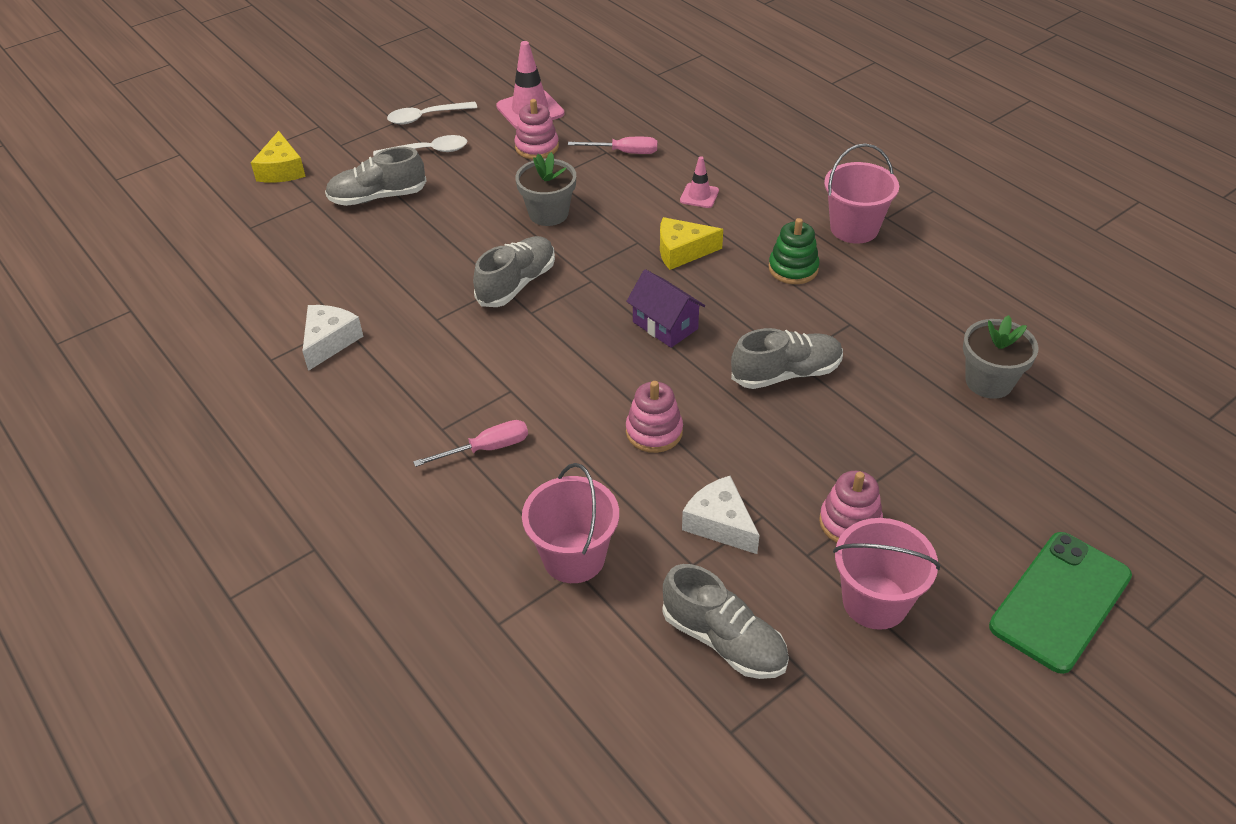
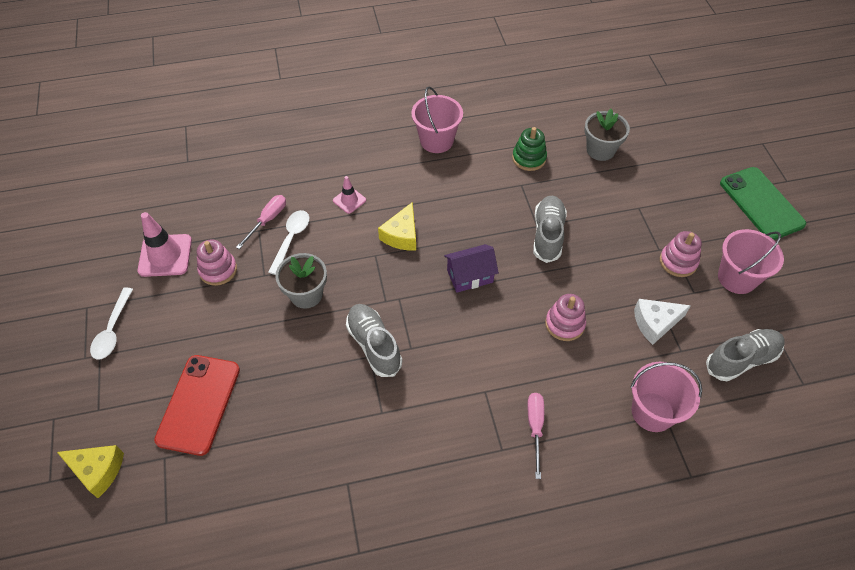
camera: 65 degrees left, 10 degrees up
(329, 342) = (363, 499): white cheese -> none
(378, 197) = (198, 404): grey shoe -> red phone
(428, 151) = (163, 346): white spoon -> white spoon (291, 239)
(793, 268) = (455, 187): green stacking toy -> green stacking toy (529, 158)

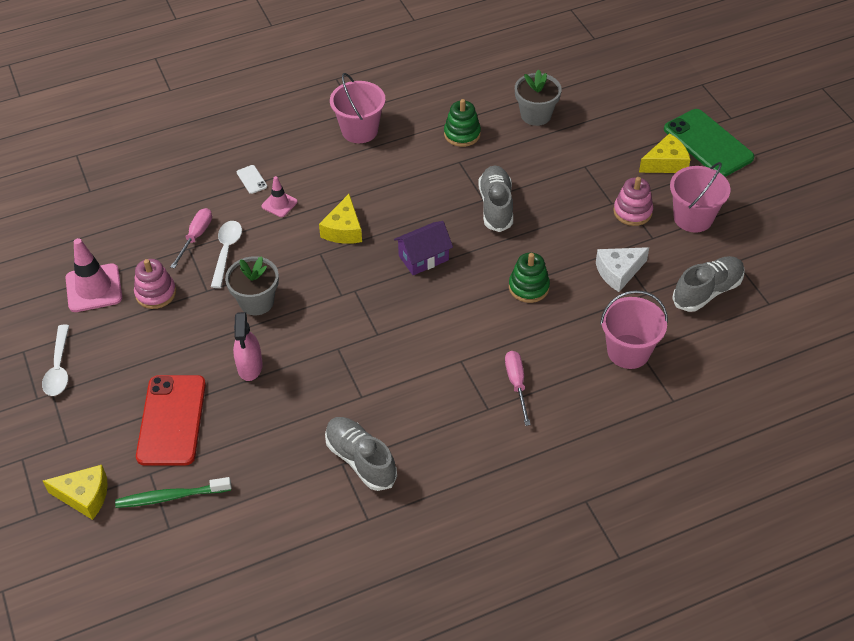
camera: 10 degrees left, 5 degrees down
(177, 488) = (171, 497): none -> green toothbrush
(284, 360) = (250, 366): none -> pink spray bottle
(330, 173) = (252, 179): none -> white phone
(374, 345) = (339, 337): grey shoe -> grey shoe (360, 460)
(564, 324) = (528, 287): pink stacking toy -> green stacking toy
(717, 217) = (666, 163): none -> yellow cheese

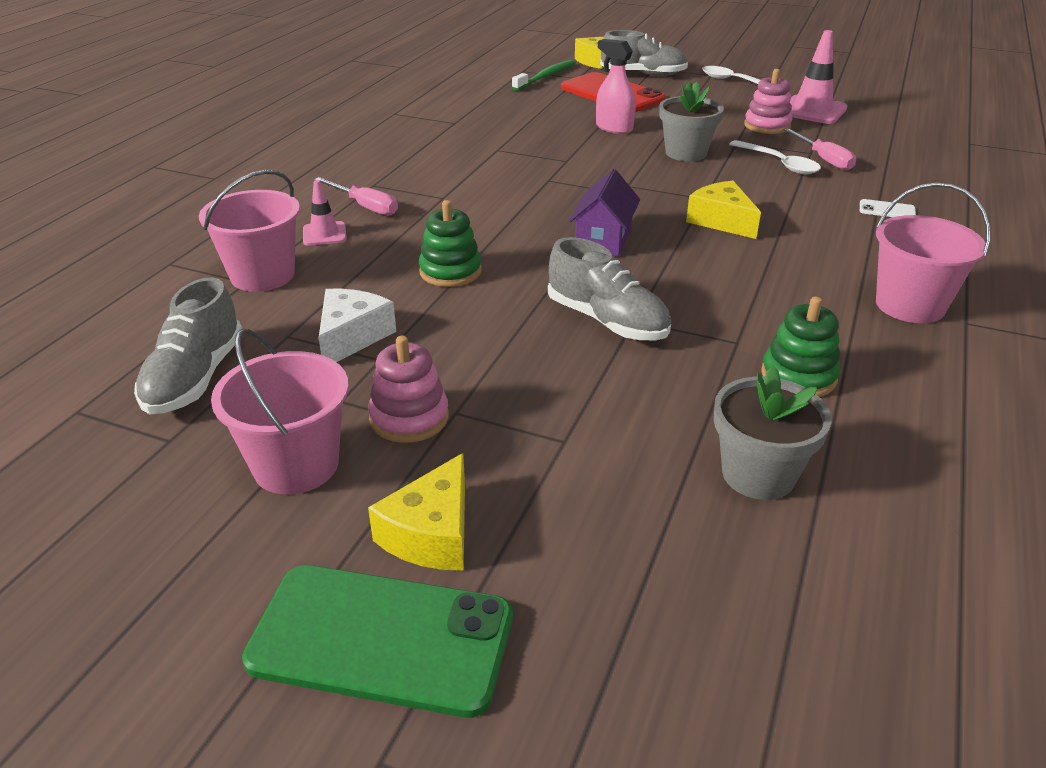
camera: 135 degrees right, 15 degrees down
(279, 204) = (819, 208): pink traffic cone -> pink traffic cone (324, 234)
(360, 460) = (443, 128): grey shoe -> grey shoe (643, 74)

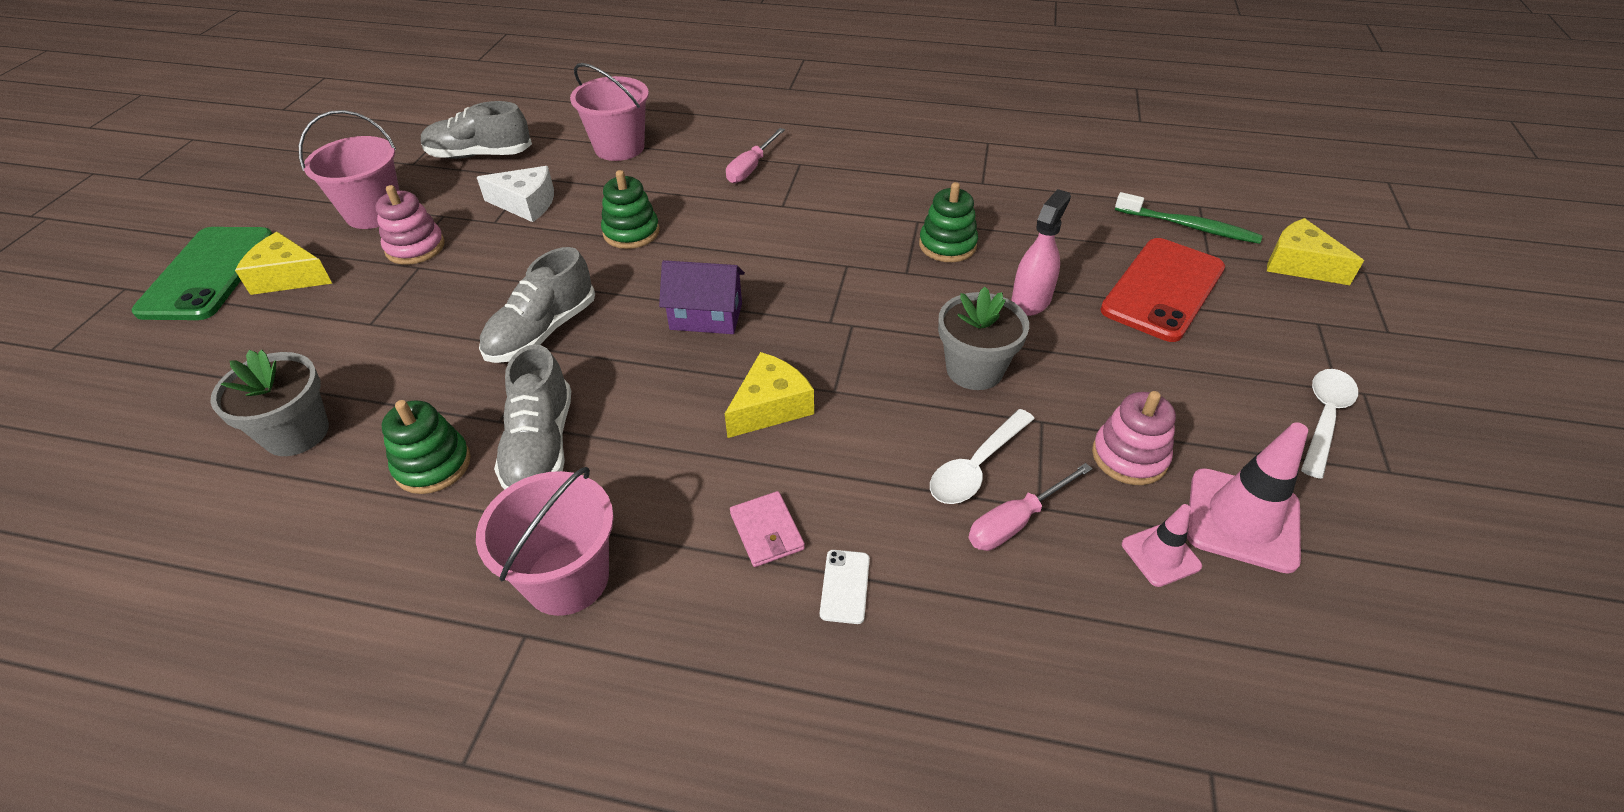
camera: 80 degrees right, 10 degrees up
(324, 234) = (693, 159): pink traffic cone -> pink traffic cone (1160, 555)
(536, 143) = (947, 245): none -> green stacking toy
(643, 74) = (1274, 313): grey shoe -> grey shoe (541, 446)
(847, 230) = (766, 531): none -> pink wallet

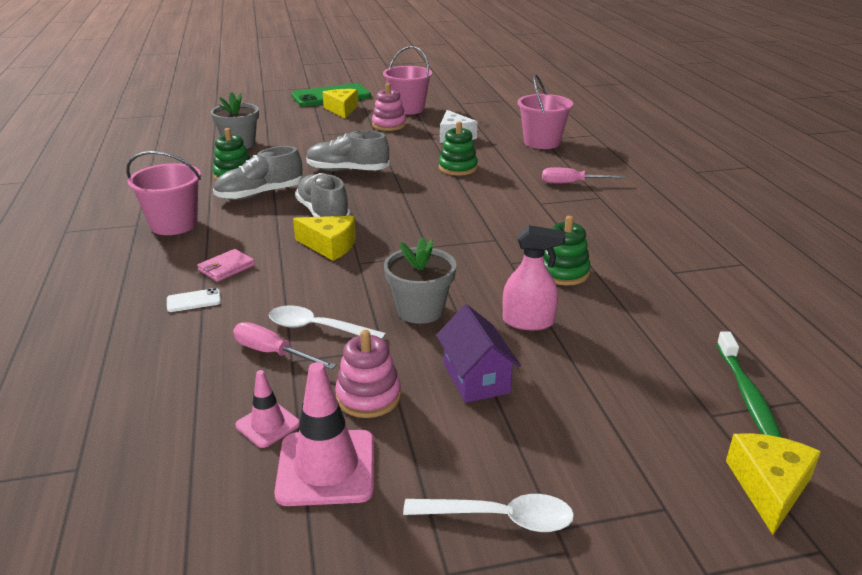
camera: 65 degrees right, 15 degrees down
(480, 155) = (486, 114): grey shoe -> grey shoe (323, 213)
(706, 316) = (398, 208): purple house -> purple house (476, 378)
(1163, 289) = (616, 391): red phone -> none

